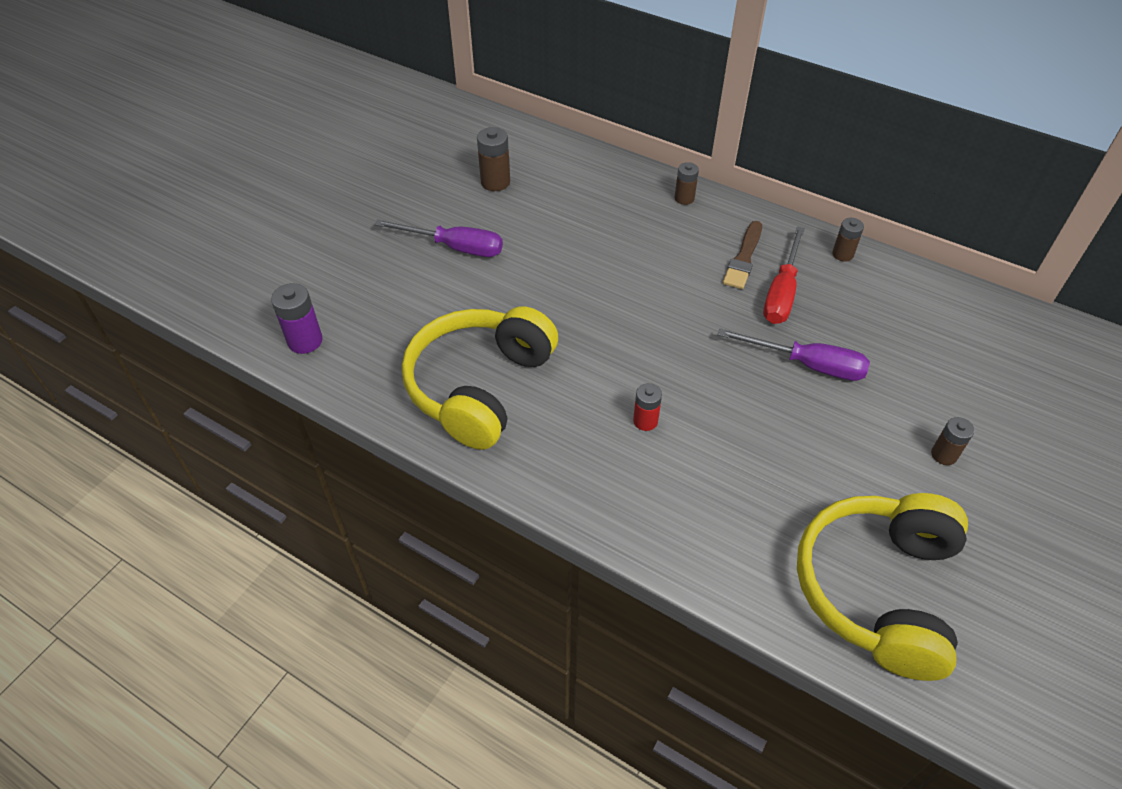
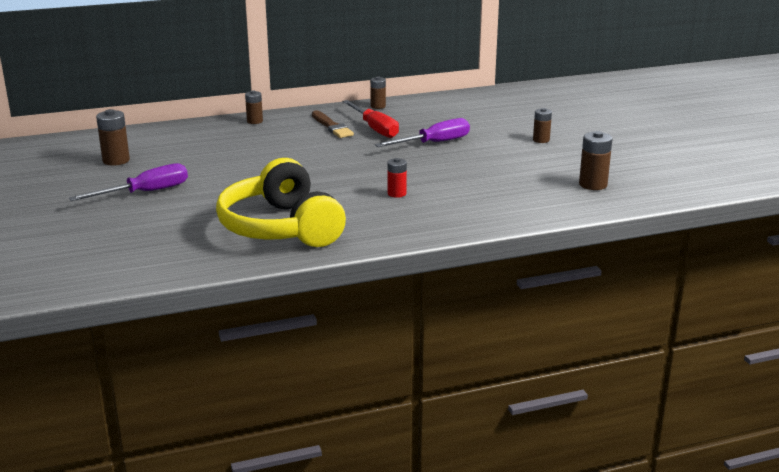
camera: 50 degrees left, 25 degrees down
(305, 341) = (119, 269): purple battery -> none
(877, 589) = (593, 185): yellow headphones -> brown battery

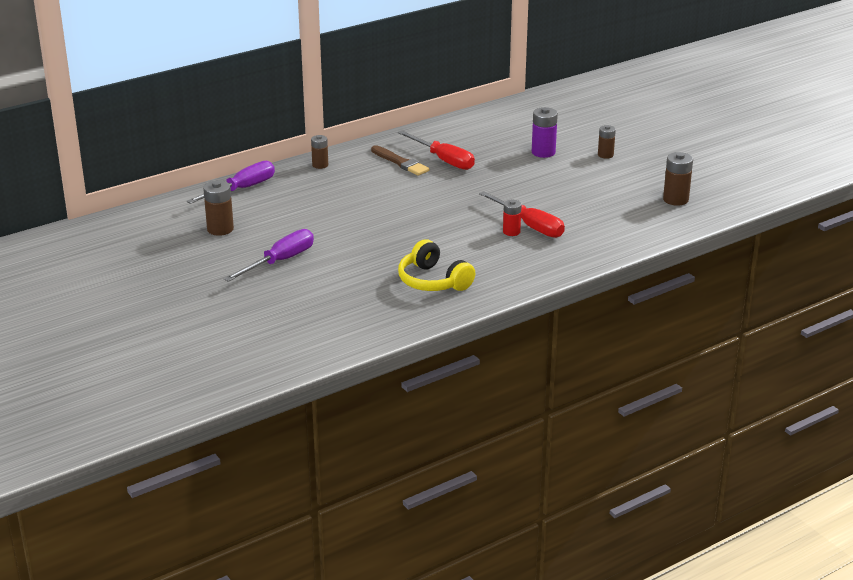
camera: 15 degrees left, 5 degrees up
(281, 227) = (433, 281): yellow headphones -> yellow headphones, size x0.62
(378, 106) = (428, 132): brown battery -> none
(420, 190) = (530, 226): none -> red screwdriver
(434, 143) = (510, 170): purple screwdriver -> purple screwdriver (242, 189)
(478, 132) = (543, 152): none -> purple battery

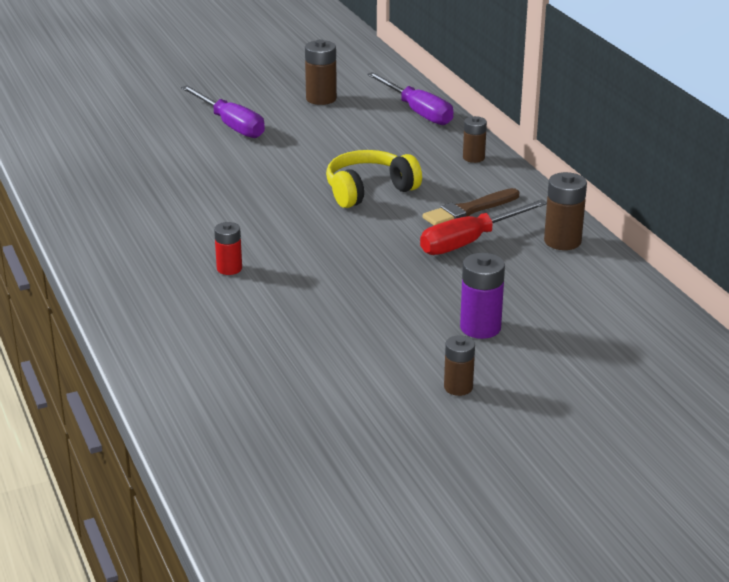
camera: 100 degrees right, 0 degrees up
(433, 281) = (133, 204): yellow headphones -> yellow headphones (369, 190)
(530, 226) = (239, 284): red screwdriver -> none
(675, 199) = (267, 431): brown battery -> brown battery (562, 241)

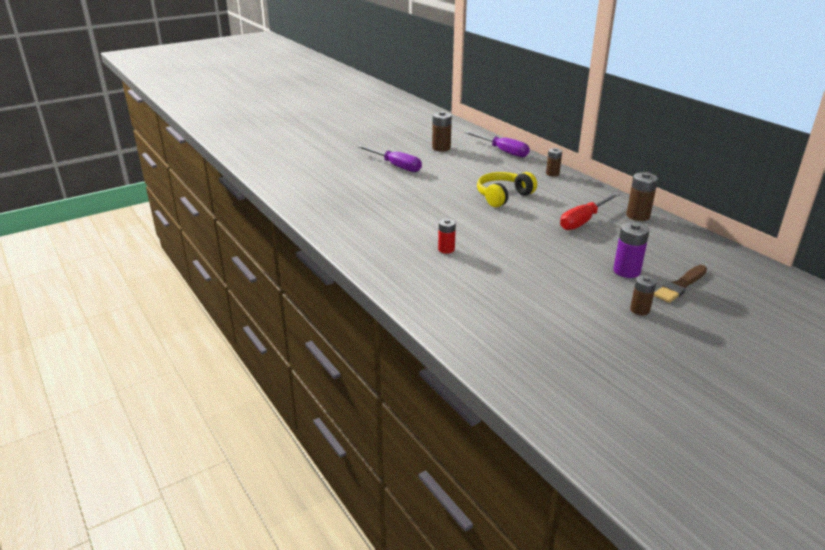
camera: 10 degrees left, 0 degrees up
(469, 210) = (570, 202): brown brush -> brown brush (680, 285)

